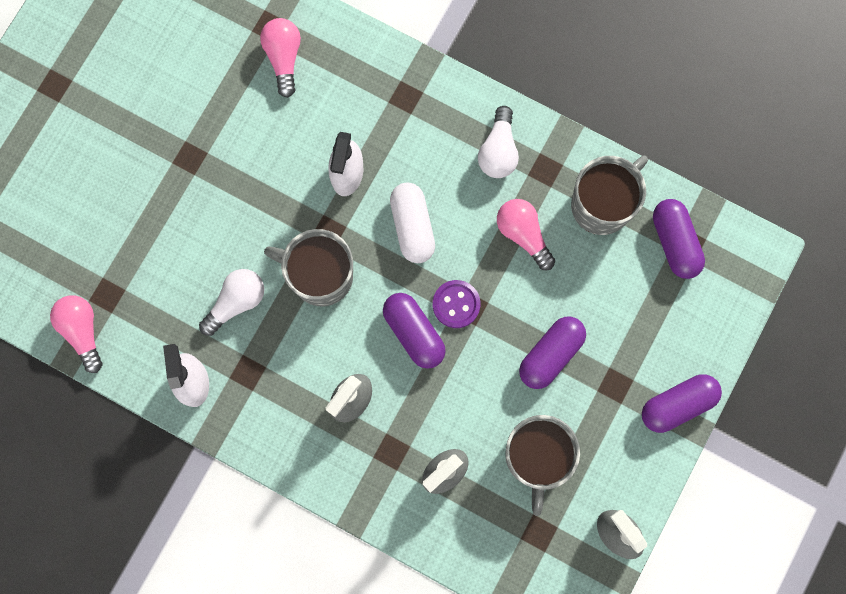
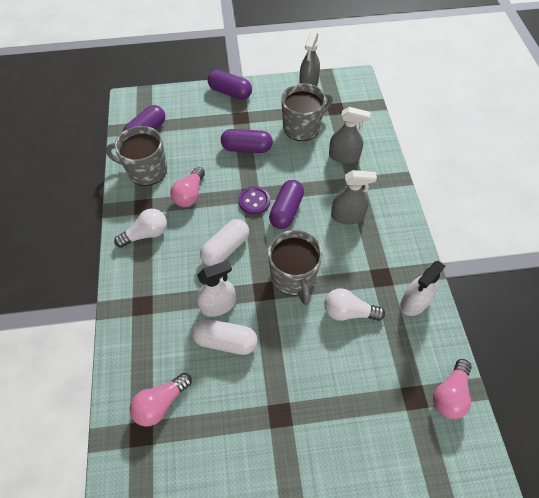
camera: 125 degrees left, 20 degrees down
(300, 155) = (226, 341): none -> white capsule

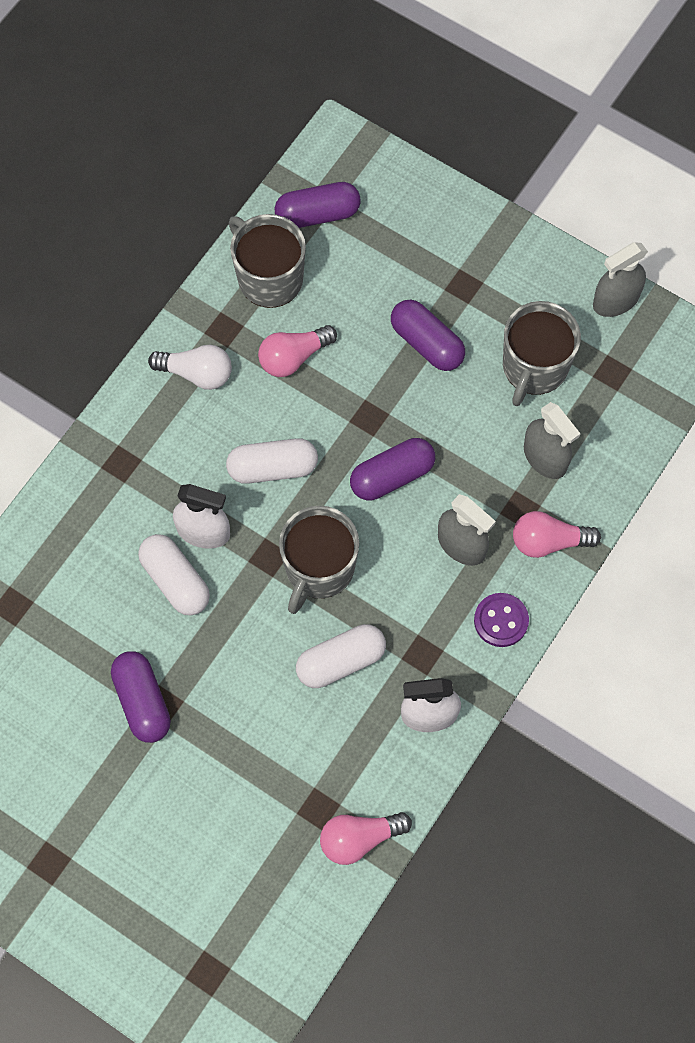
camera: 40 degrees right, 10 degrees up
(161, 403) = (55, 591): pink light bulb -> pink light bulb (548, 541)
(230, 92) = (488, 230): purple capsule -> purple capsule (142, 701)
(254, 201) = (364, 431): purple button -> purple button (501, 620)
(302, 127) = (534, 367): grey mug -> grey mug turned 105 degrees clockwise
(348, 312) = (341, 661): white light bulb -> white capsule

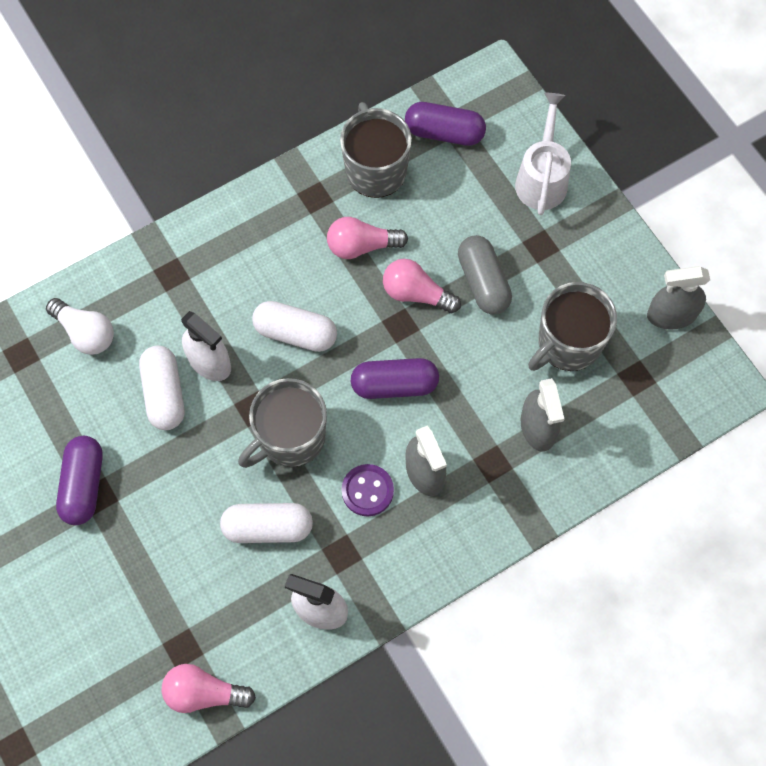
camera: 25 degrees right, 0 degrees up
(196, 373) = (273, 225): white light bulb -> white light bulb (85, 333)
(427, 343) = (483, 282): purple capsule -> grey capsule
(433, 220) = (542, 178): none -> white watering can
(501, 620) = (426, 555): purple button -> purple button (367, 491)
(548, 541) = (504, 504): pink light bulb -> pink light bulb (416, 293)

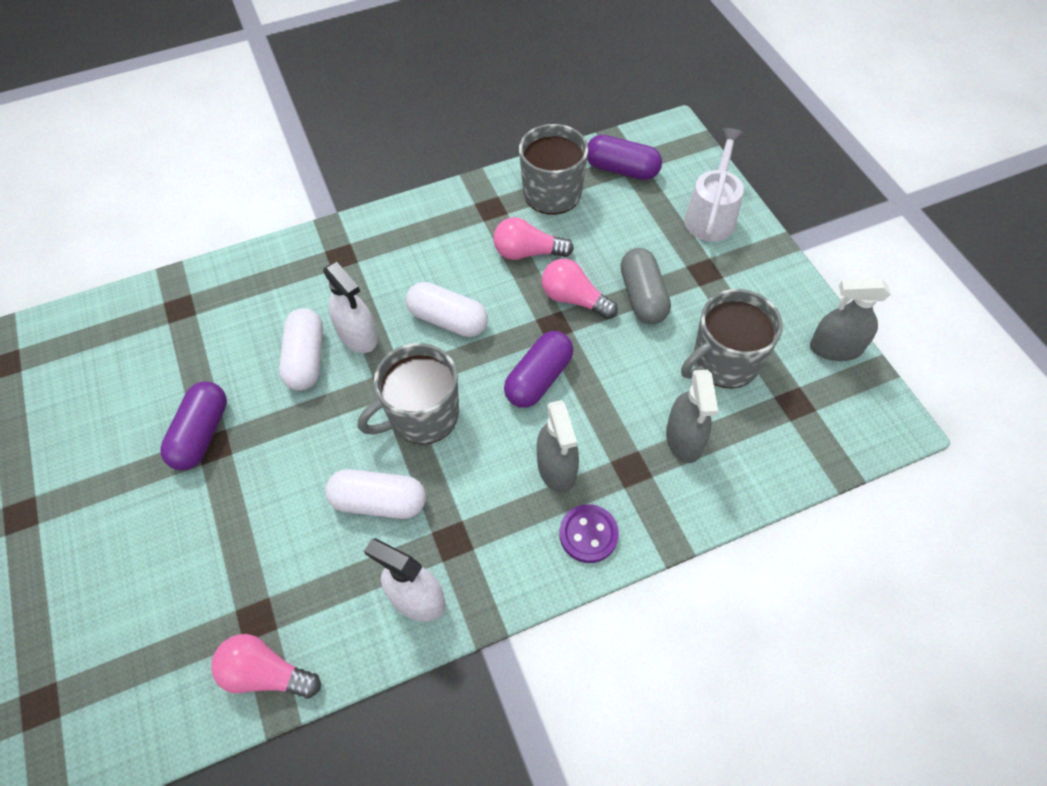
camera: 10 degrees right, 10 degrees down
(85, 333) = (246, 296): white light bulb -> none
(367, 491) = (492, 478): purple button -> purple button (588, 534)
(394, 384) = (538, 379): purple capsule -> purple capsule turned 60 degrees counterclockwise

